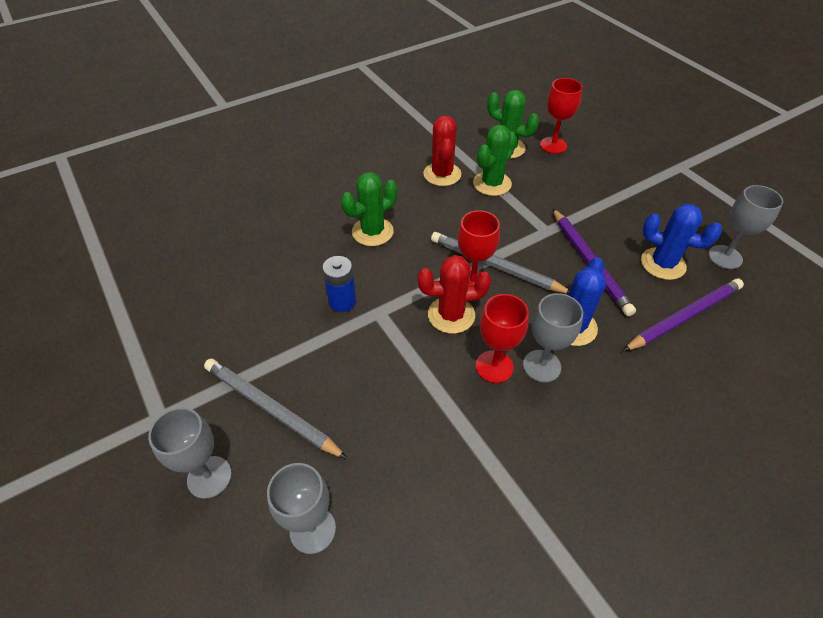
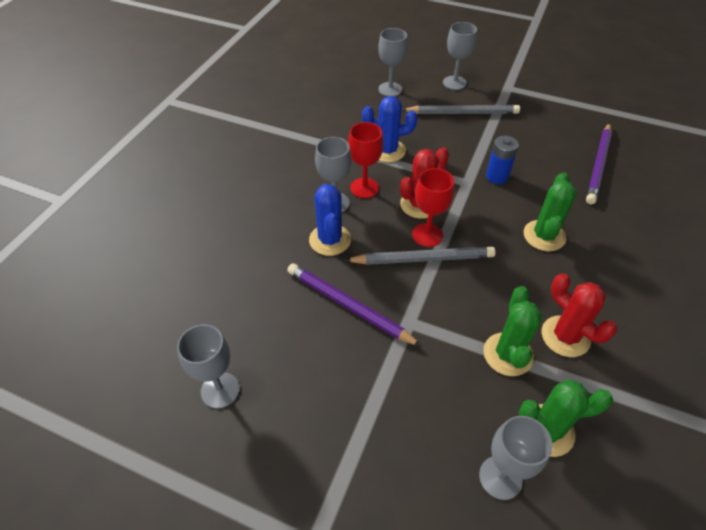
camera: 145 degrees right, 0 degrees up
(553, 145) = (500, 477): red goblet -> grey goblet
(663, 264) = (281, 343): blue cactus -> blue cactus (387, 151)
(684, 317) = (245, 294): purple pencil -> purple pencil (598, 165)

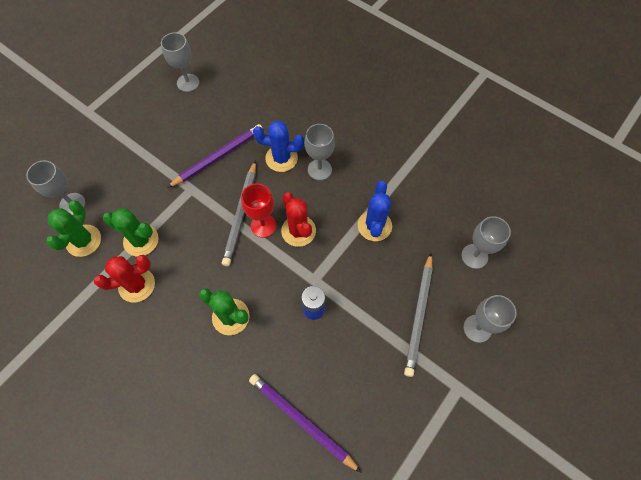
camera: 105 degrees right, 15 degrees up
(364, 188) = (331, 195): red goblet -> none

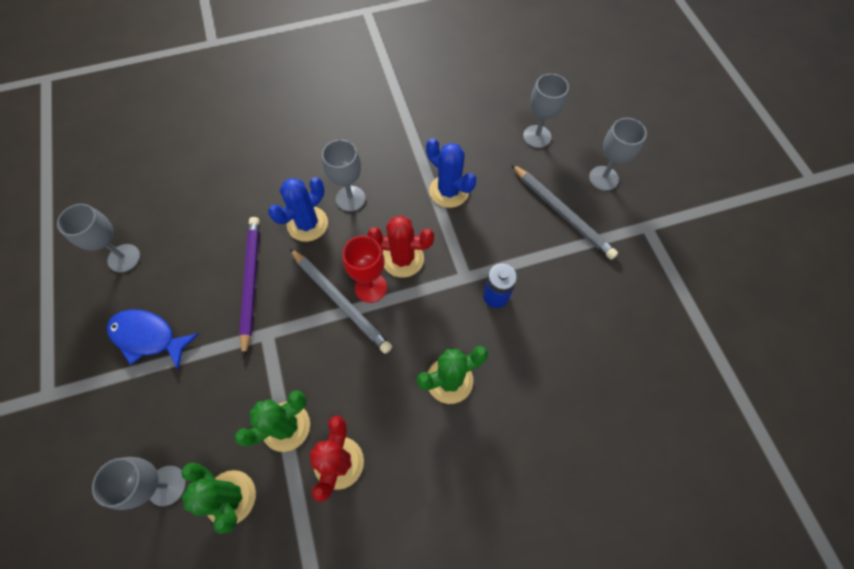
camera: 55 degrees left, 0 degrees up
(149, 131) = (148, 337): none -> blue fish
(301, 421) = (601, 376): purple pencil -> none

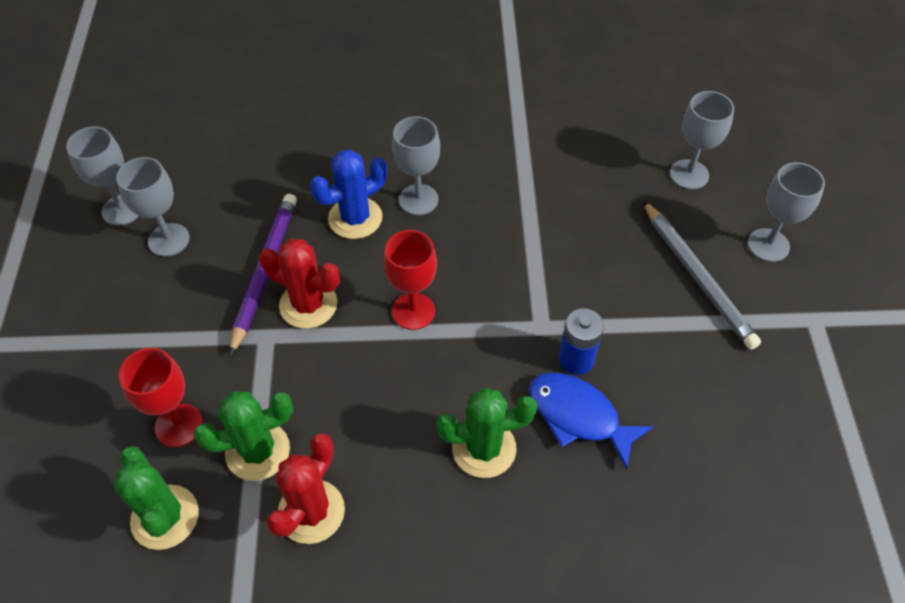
camera: 15 degrees right, 10 degrees down
(148, 337) = (123, 306): blue fish -> blue fish (579, 416)
(167, 485) = (93, 482): grey goblet -> grey goblet (168, 240)
(220, 422) = (178, 425): none -> red goblet
(340, 301) = (369, 319): grey pencil -> none
(402, 259) = (465, 286): red cactus -> red cactus (308, 304)
(449, 191) = (549, 217): blue cactus -> none

